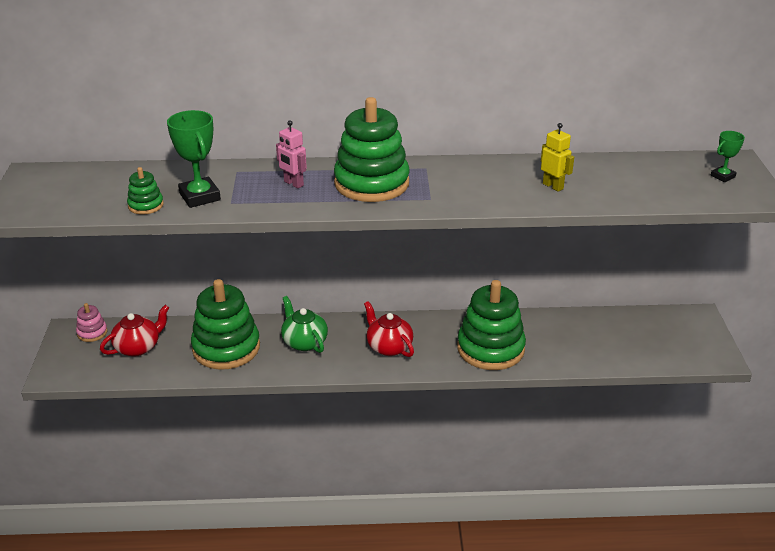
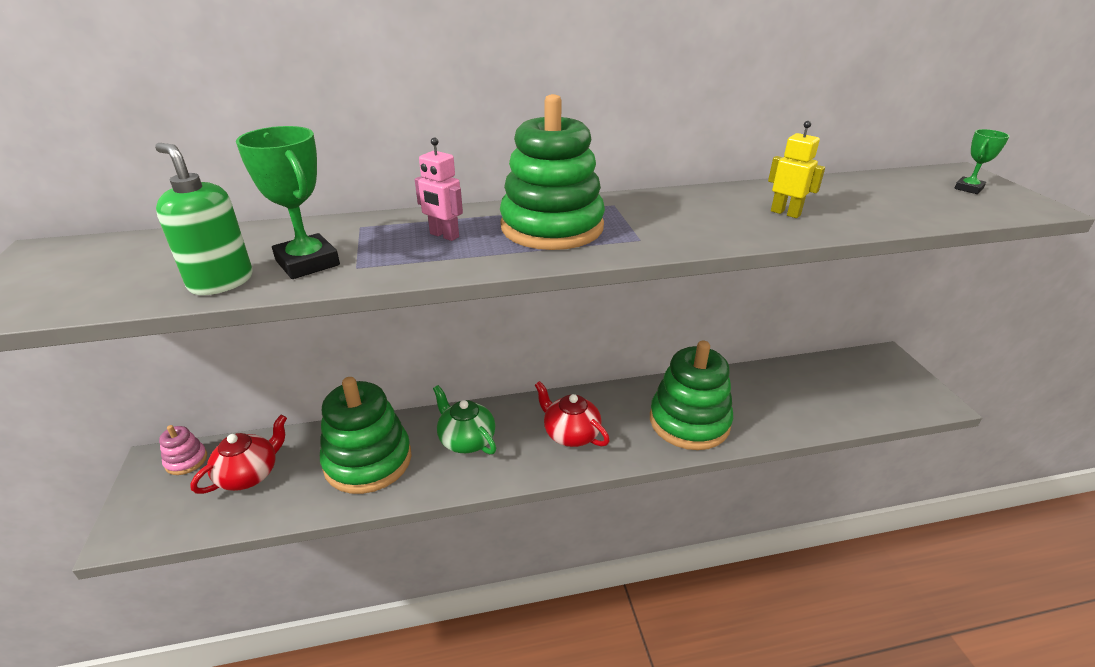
camera: 10 degrees left, 0 degrees up
(146, 205) = (221, 282): green stacking toy -> green soap dispenser

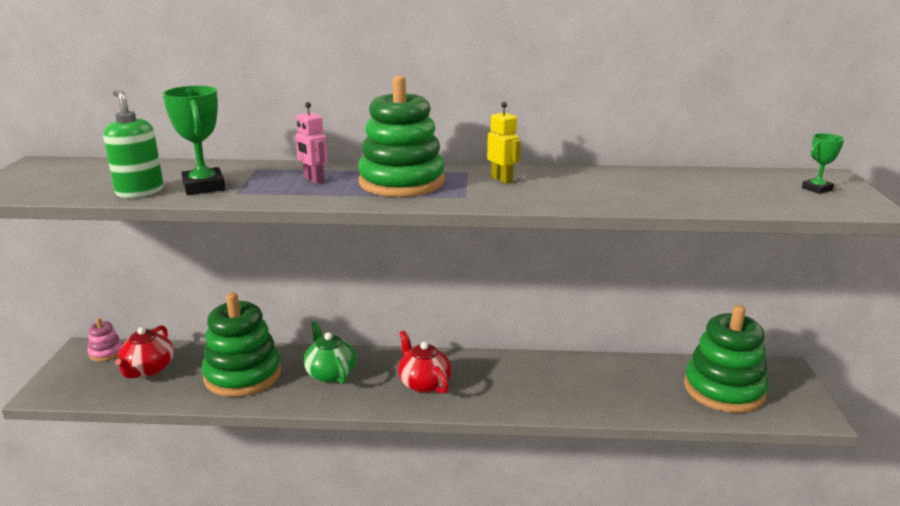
camera: 15 degrees right, 10 degrees down
(249, 474) = (148, 369): red teapot -> red teapot turned 135 degrees clockwise
(689, 422) = (540, 391): green stacking toy -> green stacking toy (724, 389)
(785, 213) = (612, 191): yellow robot -> yellow robot (502, 179)

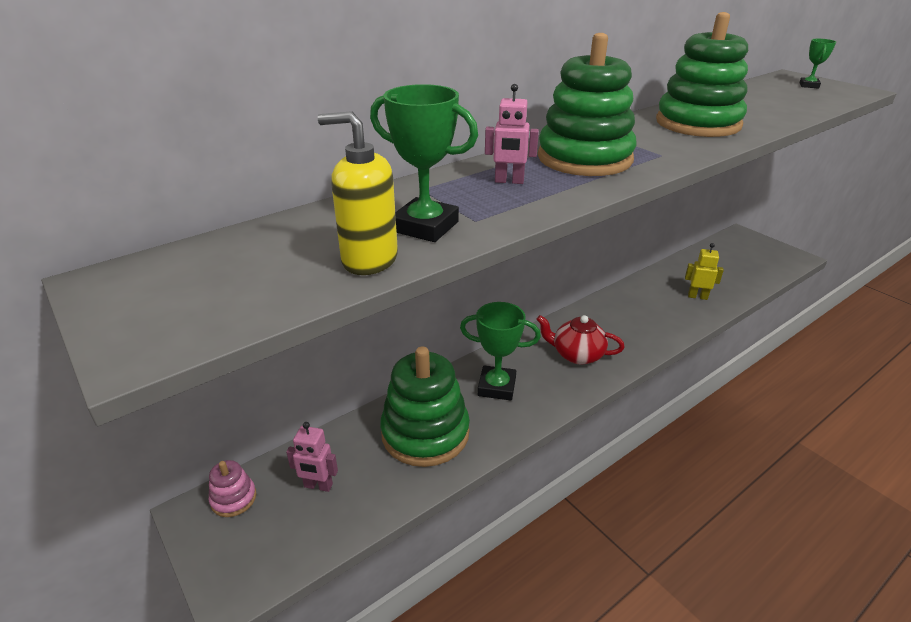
camera: 40 degrees left, 10 degrees up
(140, 192) = (369, 260): green soap dispenser -> yellow soap dispenser
(148, 369) = (318, 486): red teapot -> pink robot
(330, 373) = (497, 387): green teapot -> green trophy
(502, 179) = (643, 133): yellow robot -> yellow robot (697, 296)
(724, 389) = (737, 263): green stacking toy -> green stacking toy (698, 123)

